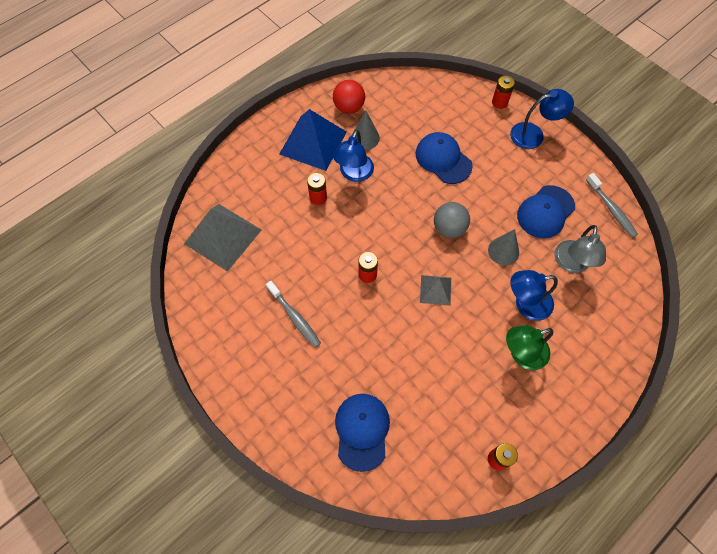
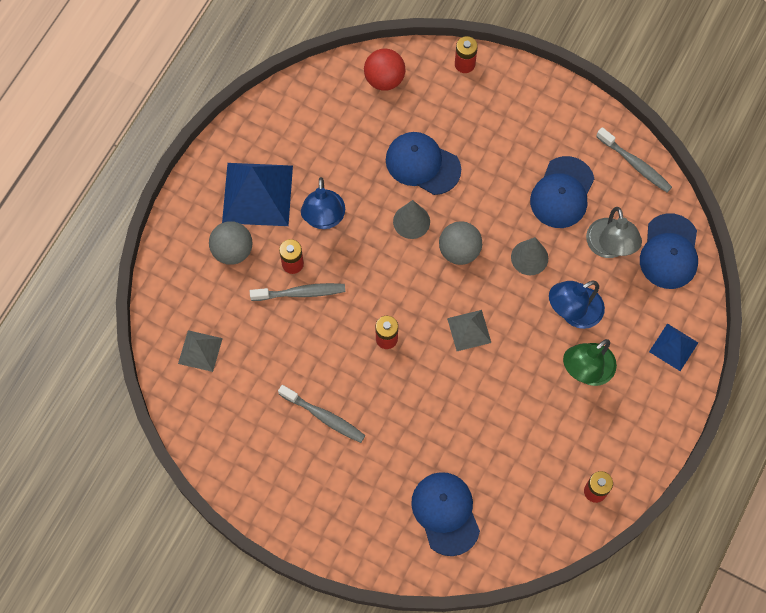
camera: 20 degrees left, 5 degrees up
(222, 236) = (200, 351): grey pyramid -> grey pyramid, size x0.53
(278, 175) = (232, 250): none -> grey ball
(315, 220) = (301, 293): none -> grey toothbrush
(349, 107) = (283, 131): red ball -> red ball (384, 79)
(365, 137) = (318, 166): grey cone -> grey cone (411, 221)
(533, 134) = (519, 95): blue lamp -> none
(603, 360) = (673, 347): none -> blue pyramid
(621, 283) = (669, 252): none -> blue cap

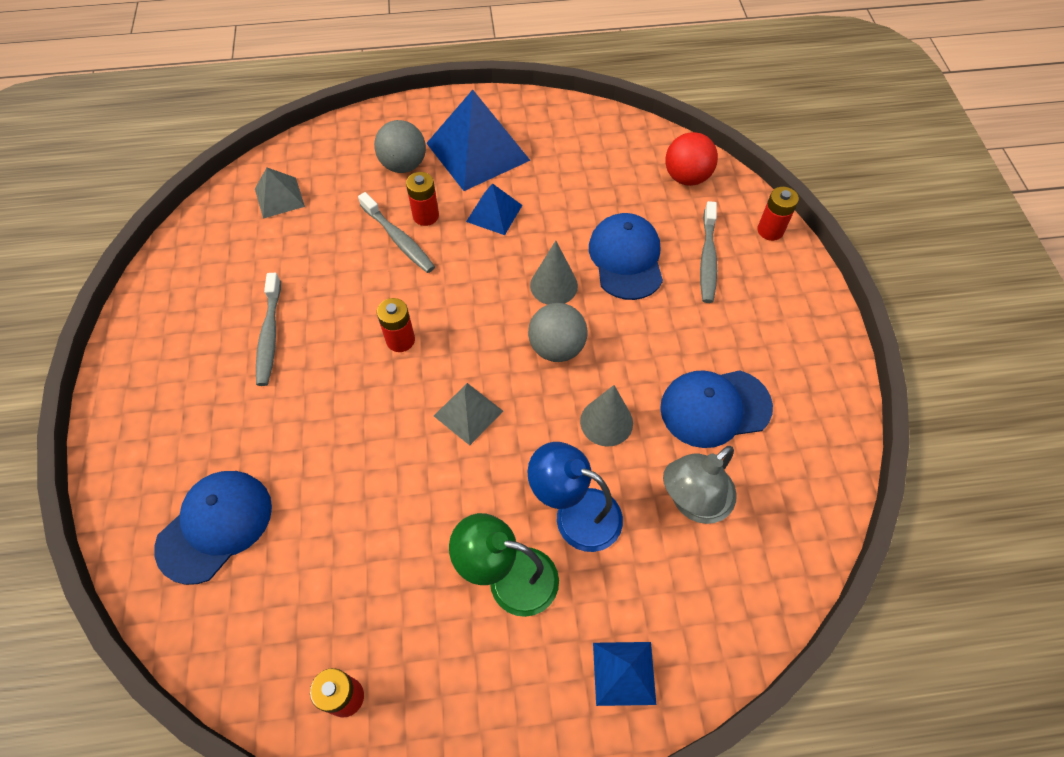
camera: 55 degrees right, 10 degrees down
(323, 219) = (494, 213): blue lamp -> blue pyramid
(635, 164) = (824, 465): grey toothbrush -> grey toothbrush (707, 259)
(669, 252) = (749, 580): blue cap -> none

